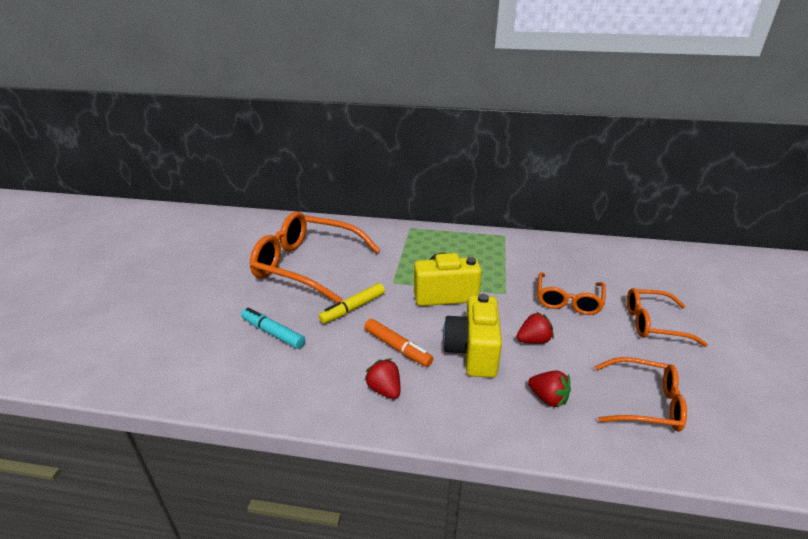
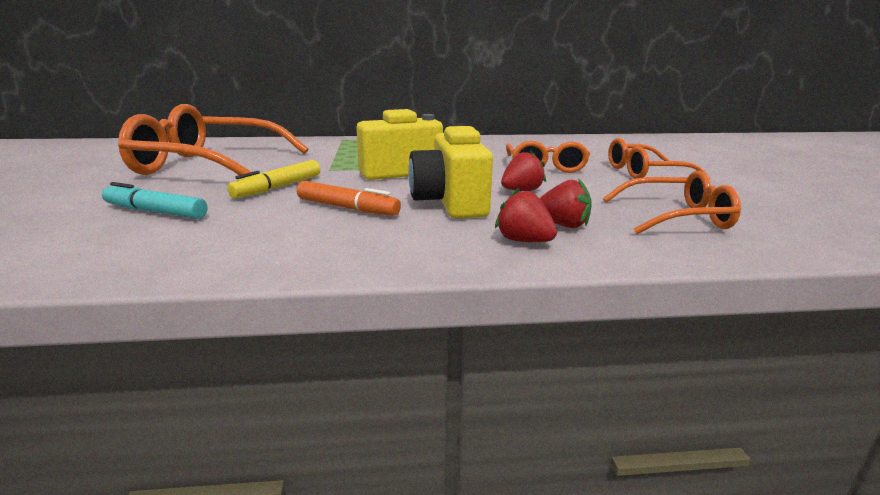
camera: 15 degrees left, 10 degrees down
(384, 389) = (337, 239): red strawberry -> red strawberry (523, 241)

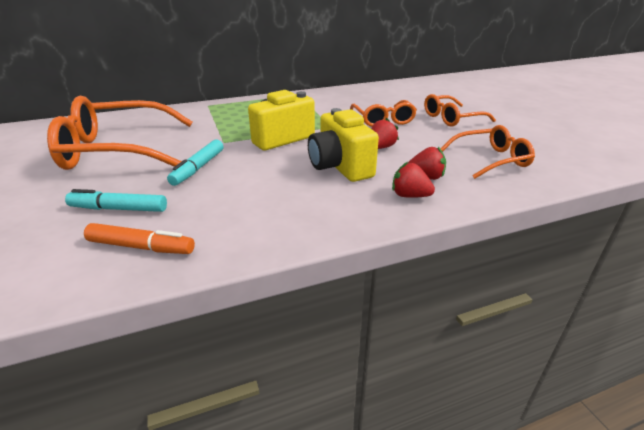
camera: 15 degrees left, 10 degrees up
(278, 187) = (198, 168): yellow marker -> turquoise marker
(347, 208) = (269, 182): orange marker -> orange marker (141, 247)

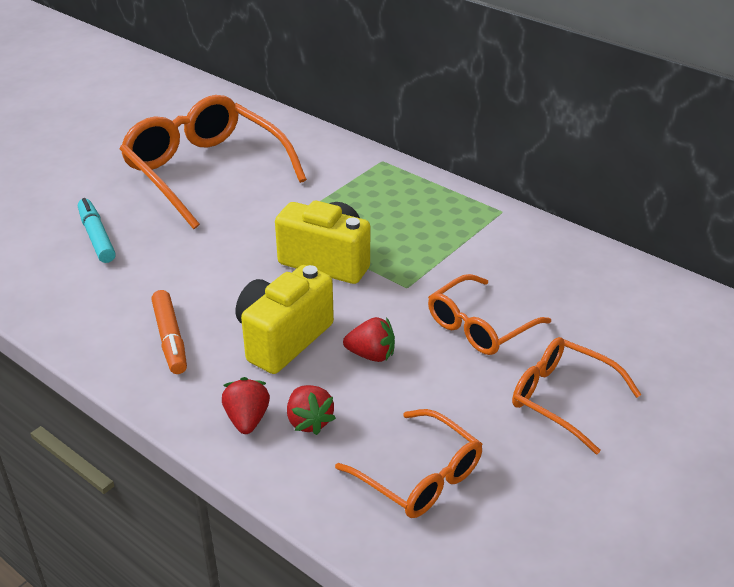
camera: 60 degrees right, 5 degrees up
(141, 247) = (47, 281): orange marker -> orange marker (170, 338)
(198, 168) = (204, 240): turquoise marker -> none

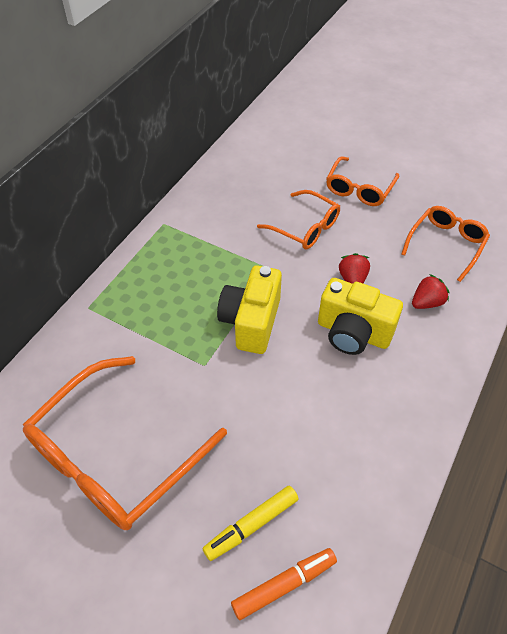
camera: 100 degrees left, 15 degrees up
(97, 237) = (251, 525): turquoise marker -> yellow marker
(170, 338) = (378, 408): orange marker -> orange marker (284, 585)
(247, 419) = (439, 336): red strawberry -> none

